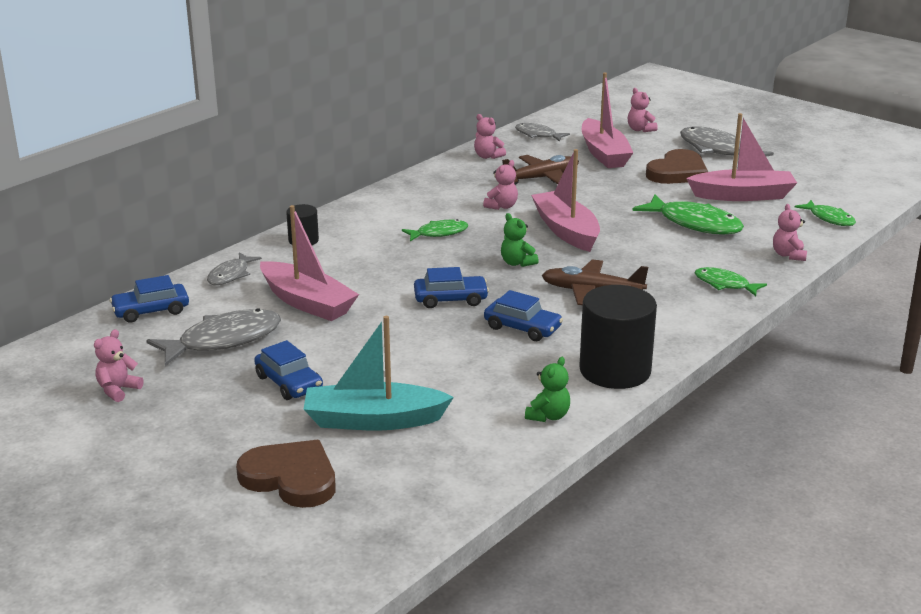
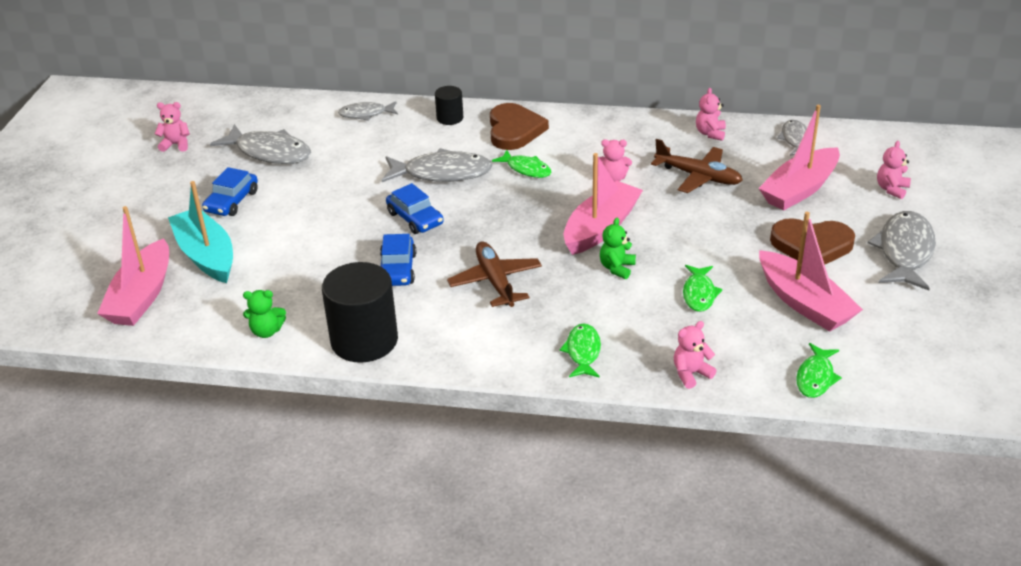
camera: 60 degrees right, 10 degrees up
(151, 311) = (287, 109): blue car -> none
(291, 478) = (112, 252): brown heart -> brown heart (514, 130)
(307, 302) = (352, 161): pink boat -> pink boat (142, 296)
(393, 268) = (442, 173): none -> grey fish
(517, 263) = (510, 226): green teddy bear -> green teddy bear (617, 268)
(695, 223) = (699, 294): green fish -> green fish, size x0.58

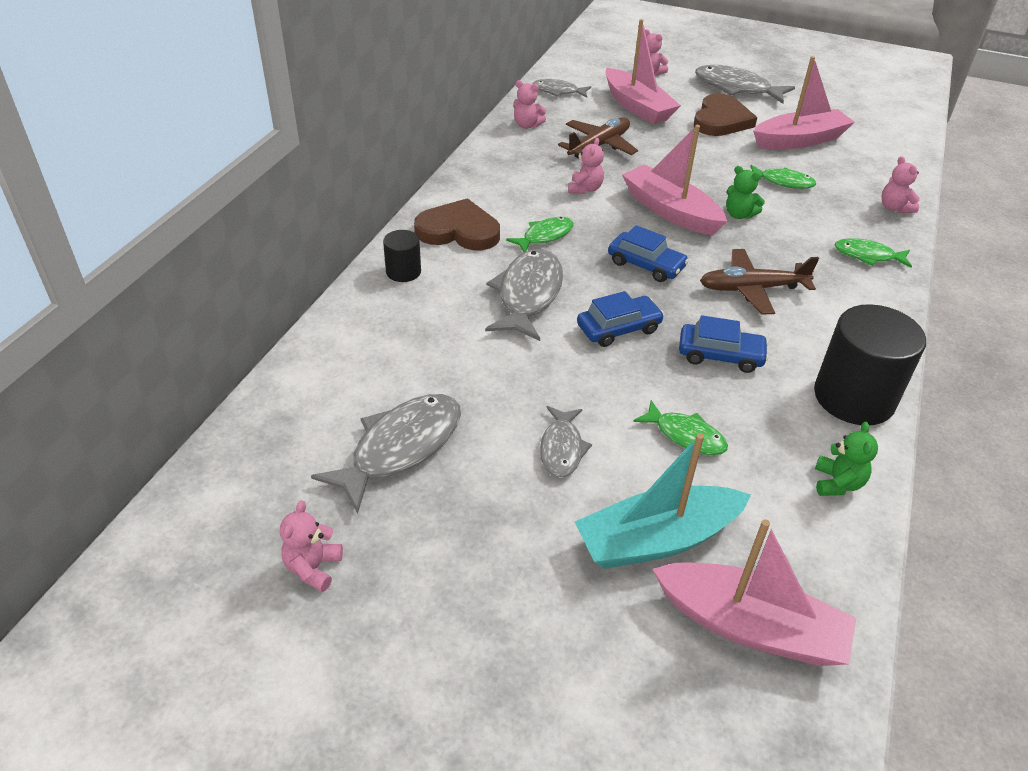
camera: 80 degrees left, 5 degrees up
(232, 201) = (521, 501): blue car -> blue car (646, 265)
(366, 114) = (349, 340): grey fish -> grey fish (562, 449)
(815, 377) = (894, 157): green fish -> green fish (685, 435)

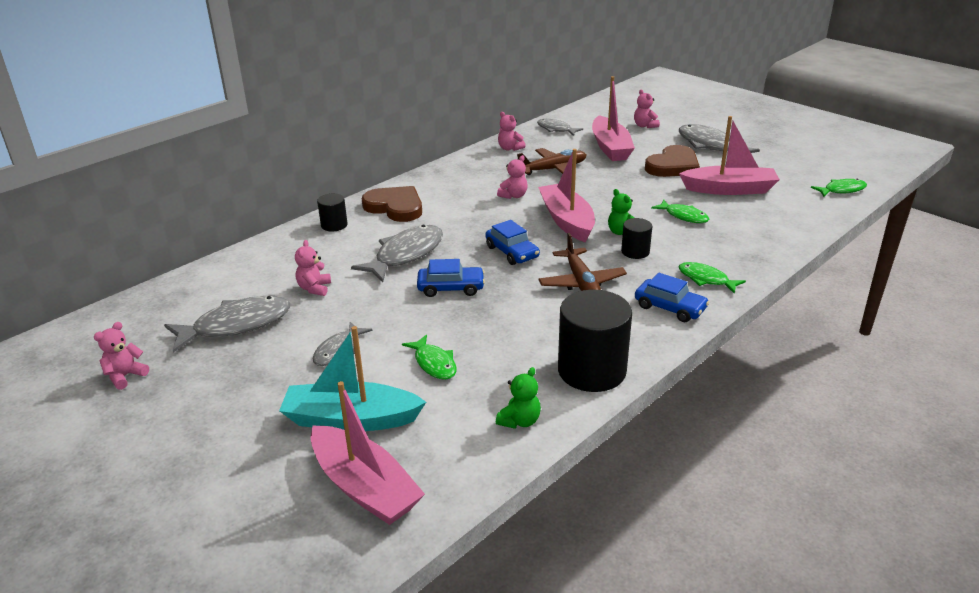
camera: 25 degrees right, 10 degrees down
(544, 236) = (453, 220): green fish -> green fish (842, 190)
(720, 355) = (511, 320): blue car -> blue car (670, 307)
(752, 289) = (581, 283): brown plane -> brown plane turned 120 degrees counterclockwise
(772, 236) = (635, 252): none -> black cylinder
(894, 208) = (767, 250): pink teddy bear -> pink teddy bear (314, 288)

